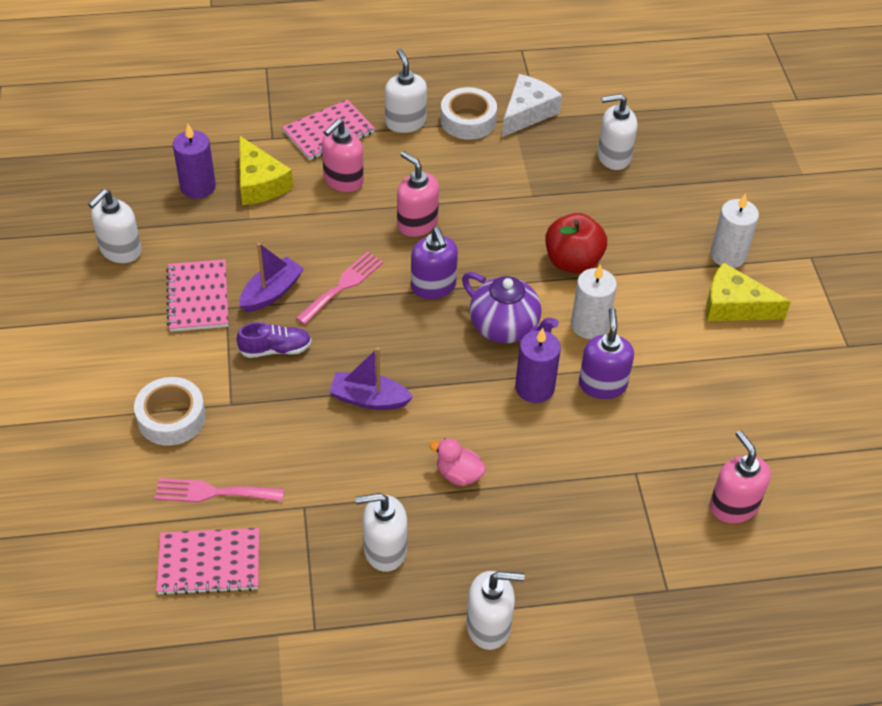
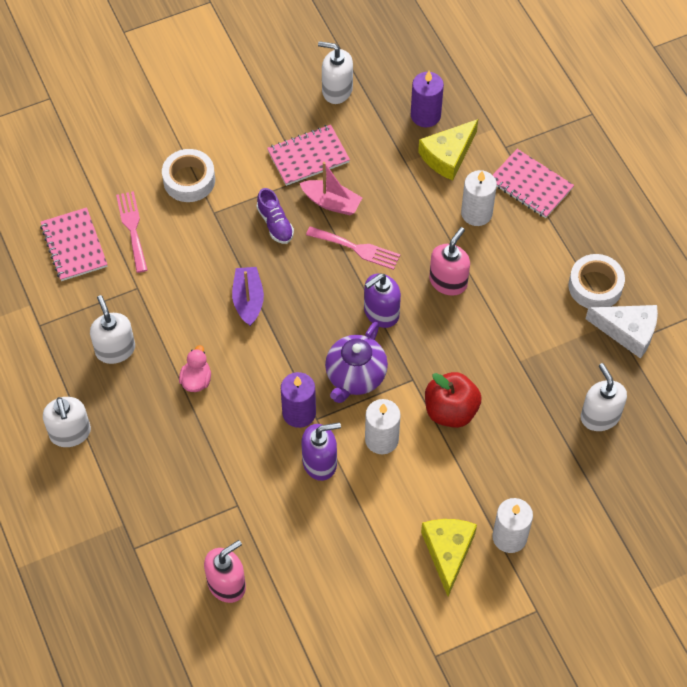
camera: 75 degrees right, 10 degrees up
(271, 292) = (331, 202): purple boat -> pink boat
(343, 180) = (476, 213): pink soap dispenser -> white candle
(405, 122) = (570, 238): white soap dispenser -> none

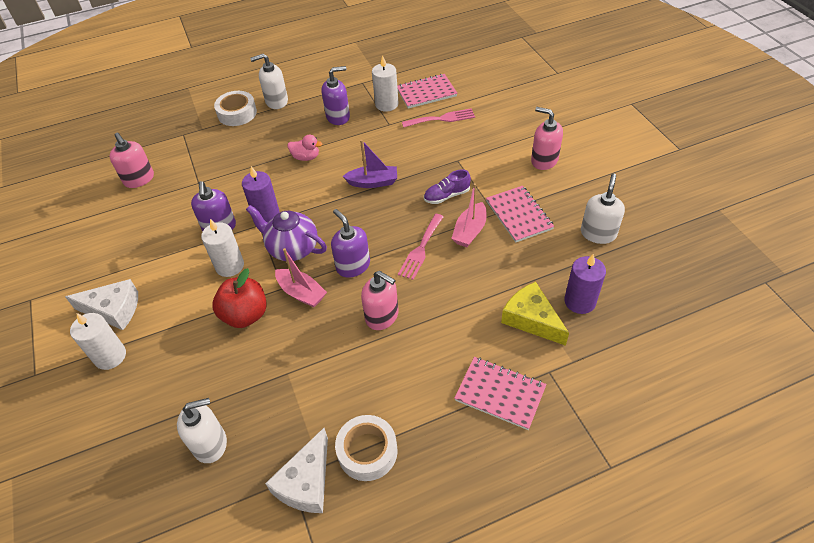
camera: 95 degrees right, 10 degrees down
(115, 349) = (338, 117): white soap dispenser -> purple soap dispenser
(189, 180) = (488, 145): white tape -> white tape (237, 113)
(220, 126) = (544, 160): none -> pink soap dispenser
(420, 359) = (301, 293): none -> pink boat
(448, 552) = (113, 310): yellow cheese -> white cheese
(476, 213) = (461, 342): white candle -> white candle (386, 104)
(530, 185) = (500, 394): pink notebook -> pink notebook turned 75 degrees clockwise

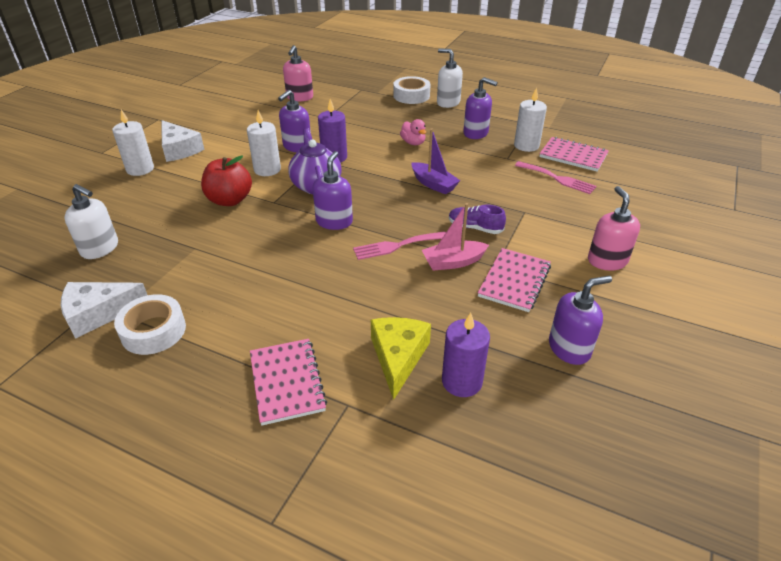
camera: 45 degrees right, 10 degrees down
(301, 293) = (278, 213): pink boat -> none
(382, 316) = (300, 264): pink soap dispenser -> none
(598, 233) = (569, 348): white soap dispenser -> purple soap dispenser

